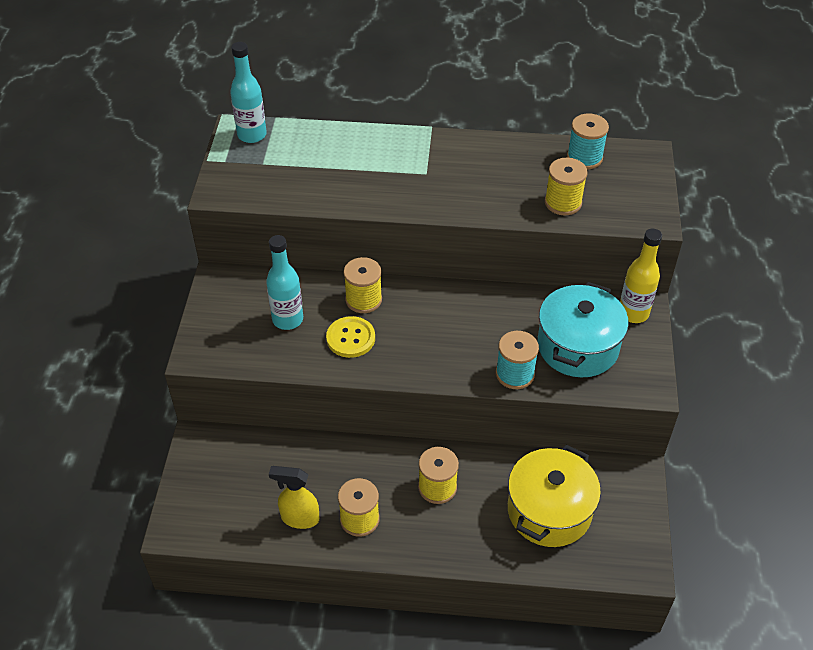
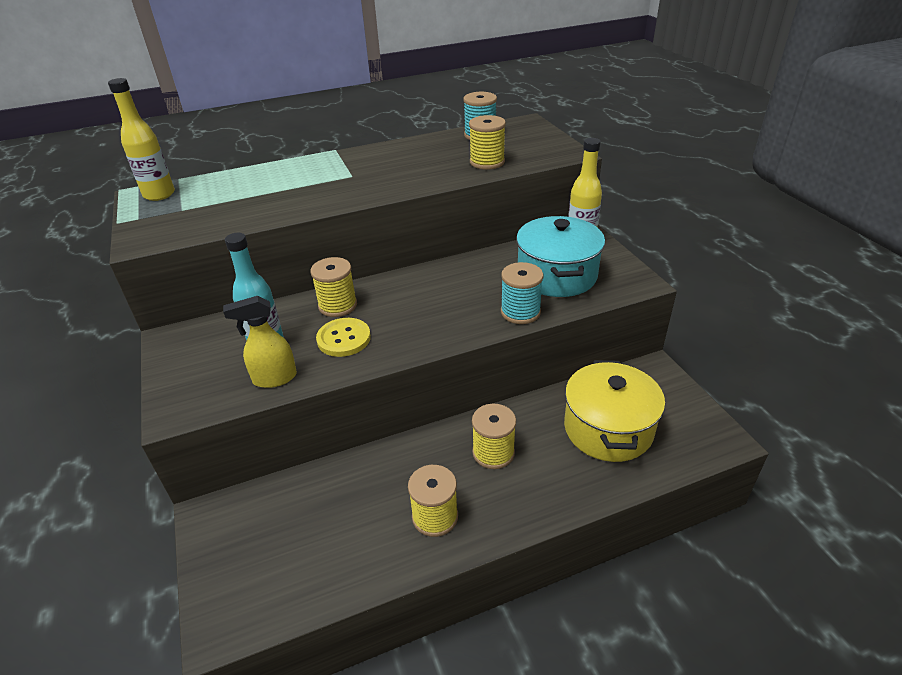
camera: 25 degrees left, 10 degrees down
(252, 135) = (159, 194): turquoise bottle -> yellow bottle
(299, 518) = (368, 545): yellow spray bottle -> yellow spray bottle (274, 378)

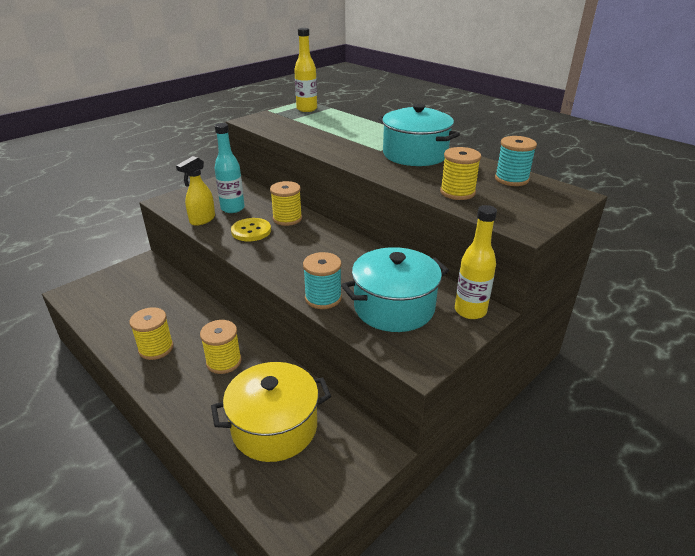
camera: 65 degrees right, 5 degrees down
(274, 378) = (202, 220): yellow spray bottle -> yellow spray bottle turned 105 degrees counterclockwise
(383, 161) = (415, 154): none -> turquoise pot

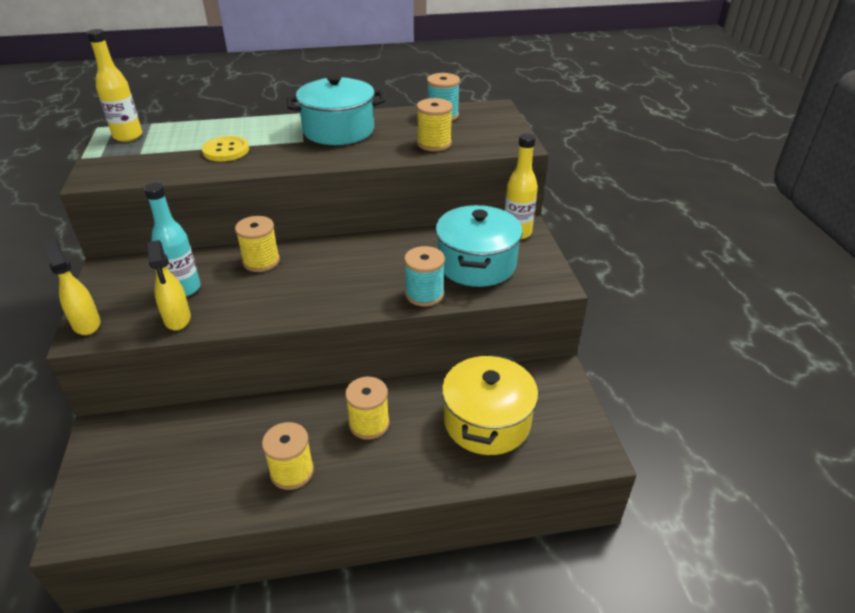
camera: 55 degrees left, 5 degrees up
(175, 198) = (86, 324): none -> yellow spray bottle
(251, 231) = (253, 293): yellow button -> yellow button (226, 150)

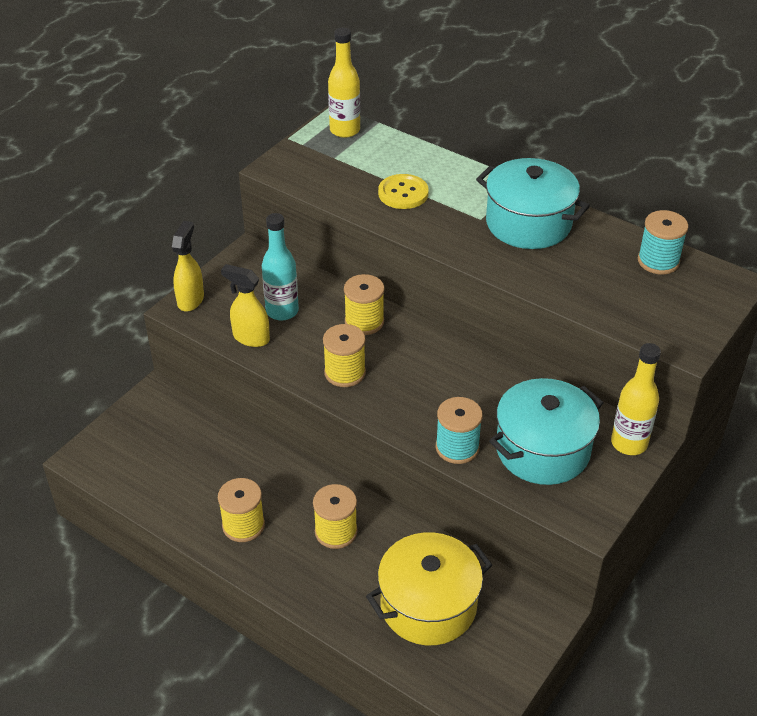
camera: 45 degrees right, 5 degrees up
(177, 319) = (250, 338): yellow spray bottle -> yellow spray bottle turned 90 degrees clockwise
(434, 144) = (598, 294): yellow spool -> yellow spool (345, 373)

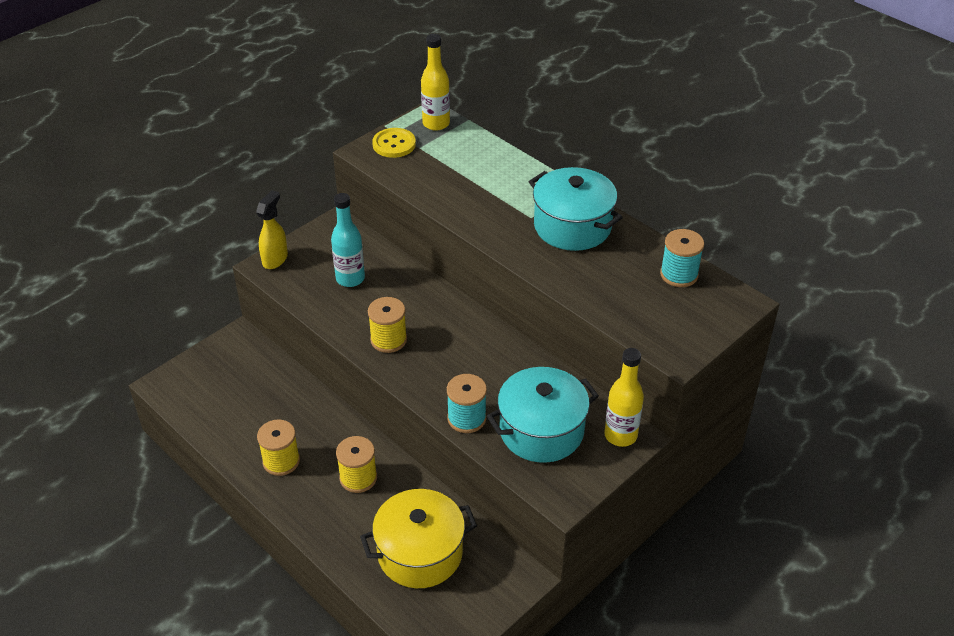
camera: 10 degrees right, 0 degrees up
(250, 338) = (316, 299): yellow spray bottle -> none
(364, 322) = (418, 297): yellow spool -> none
(403, 193) = (469, 186): yellow button -> yellow button (394, 144)

